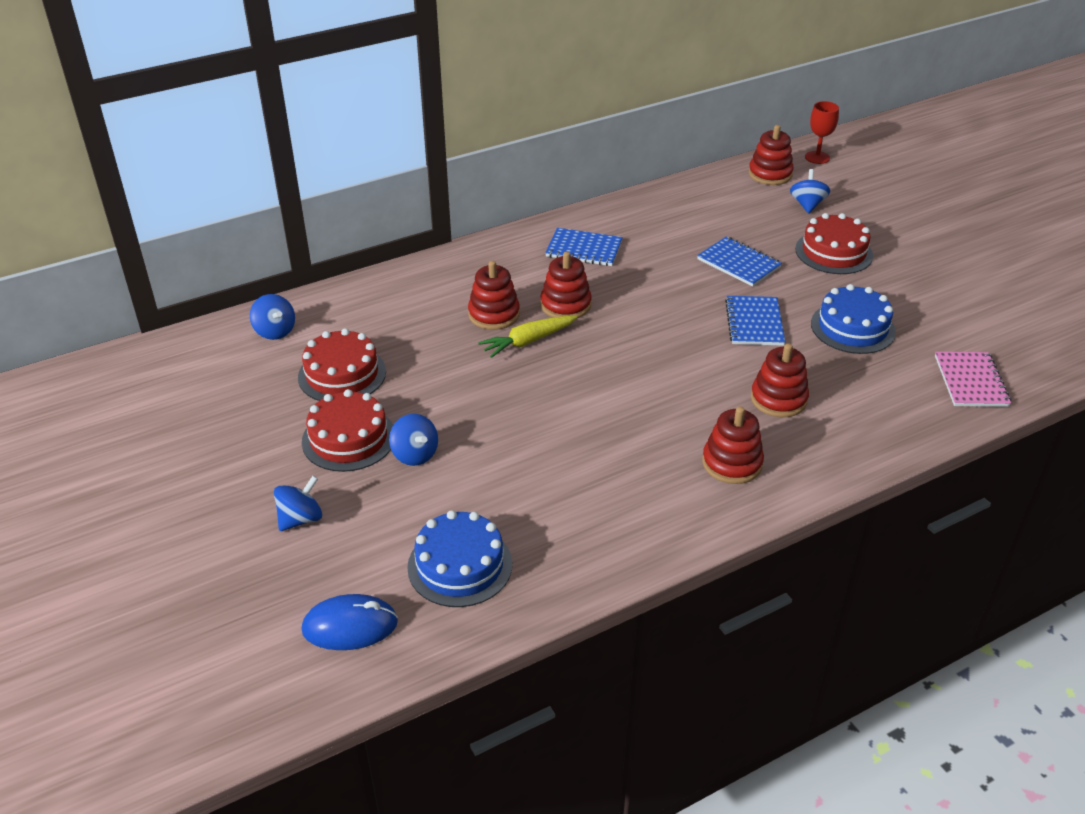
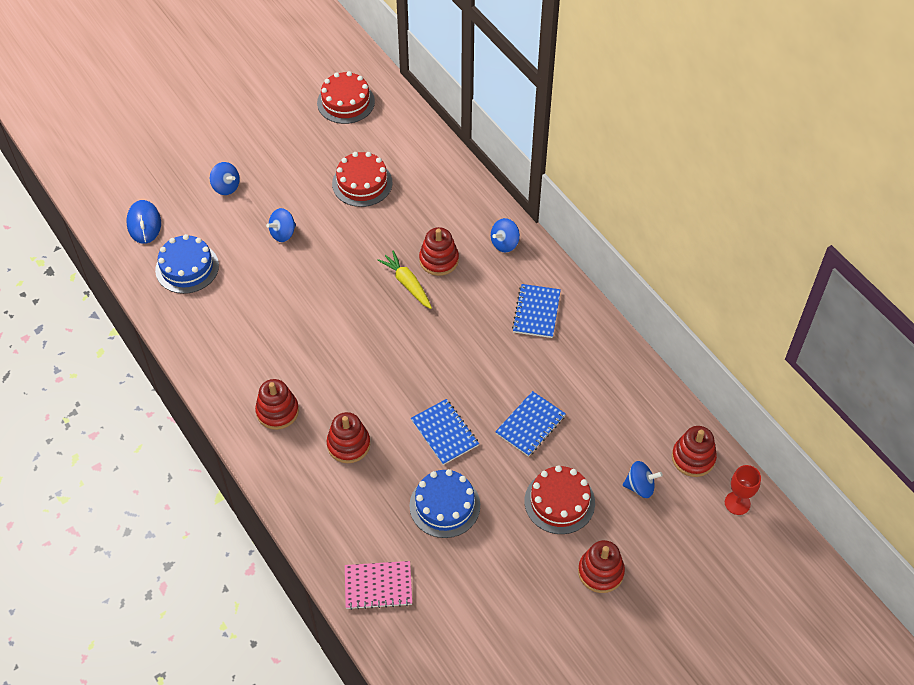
camera: 85 degrees right, 15 degrees up
(275, 331) = (407, 139): blue spinning top -> blue spinning top (504, 243)
(349, 438) = (297, 197): red cake -> red cake (346, 102)
(565, 305) = (455, 304): red stacking toy -> red stacking toy (600, 572)
(754, 323) = (444, 433): blue notebook -> blue notebook turned 60 degrees clockwise

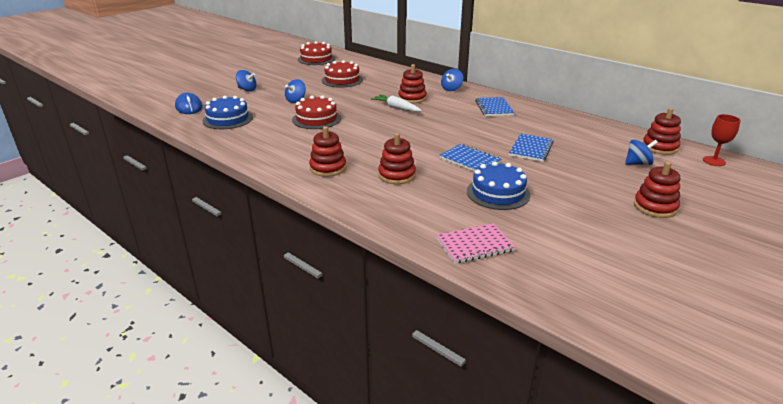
camera: 15 degrees left, 25 degrees down
(407, 284) = (396, 108): yellow carrot -> white carrot
(559, 502) = (586, 178): red cake -> red cake (316, 119)

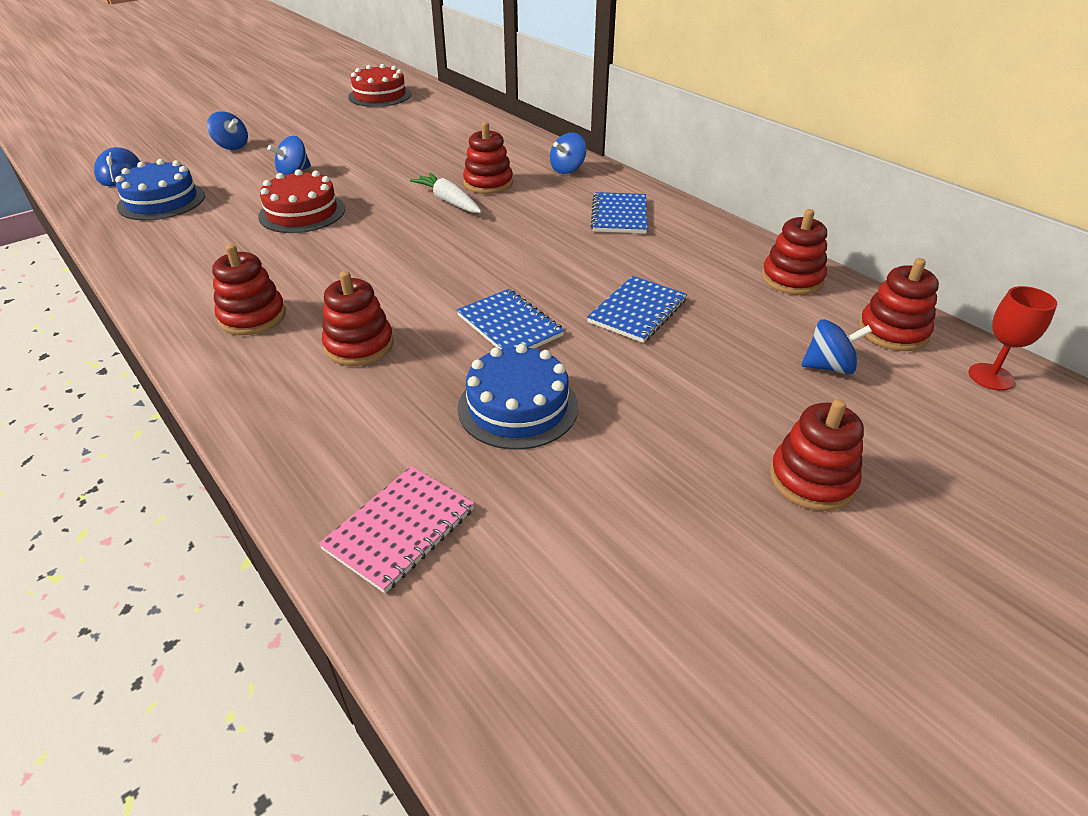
camera: 10 degrees right, 10 degrees up
(342, 80) = (394, 138): red cake -> none
(474, 245) = (400, 529): pink notebook -> pink notebook turned 45 degrees counterclockwise
(599, 129) = (792, 279): none -> red stacking toy

